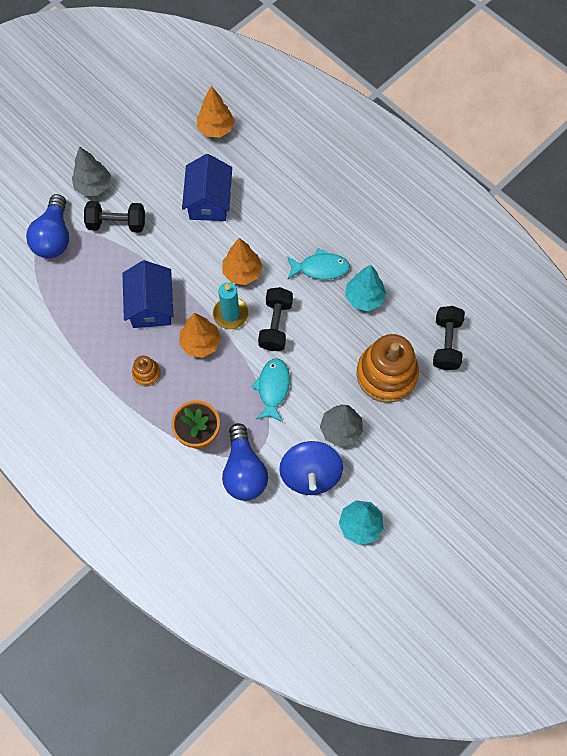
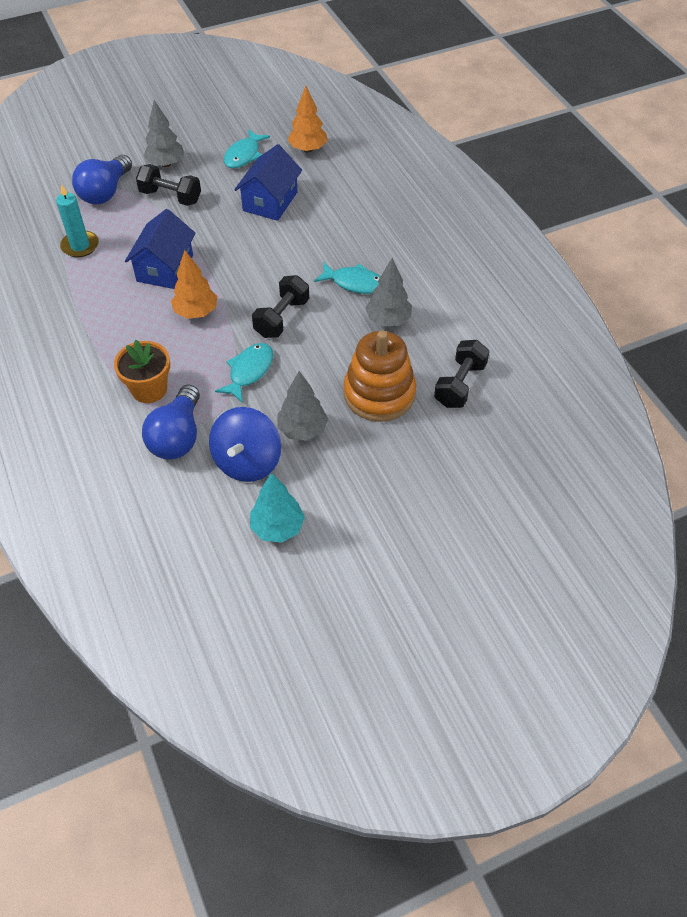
camera: 20 degrees right, 15 degrees down
(146, 373) = (127, 322): orange stacking toy -> none
(161, 154) = (244, 155): none -> turquoise fish
(230, 314) = (240, 296): turquoise candle -> turquoise candle (80, 246)
(242, 272) = (271, 266): orange tree -> none
(364, 298) = (388, 320): turquoise tree -> grey tree

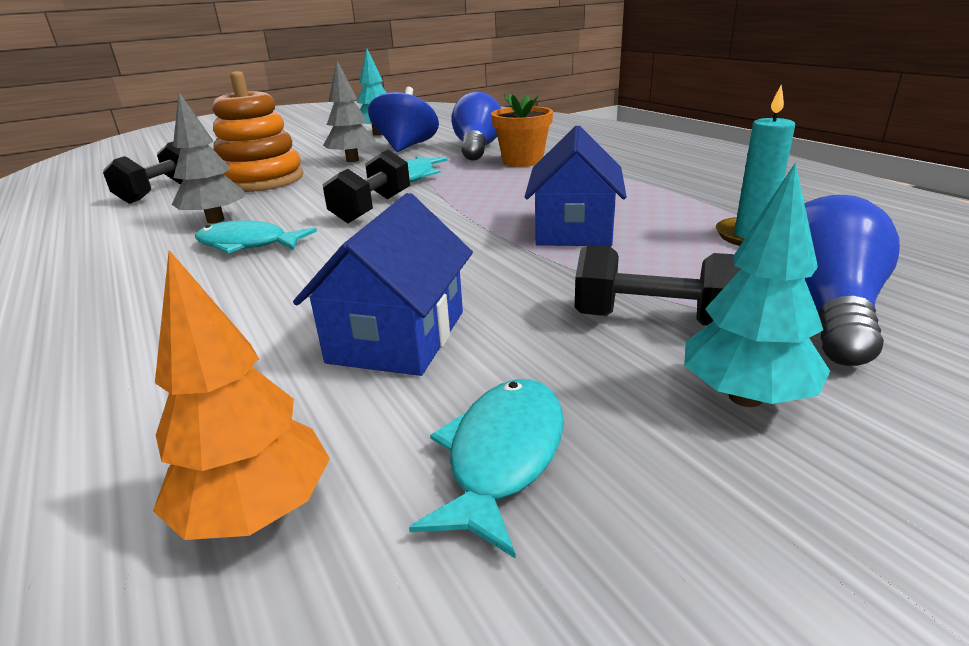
camera: 175 degrees right, 25 degrees down
(166, 164) = (745, 397): grey tree -> turquoise tree
(196, 312) = (497, 202): orange tree -> none

